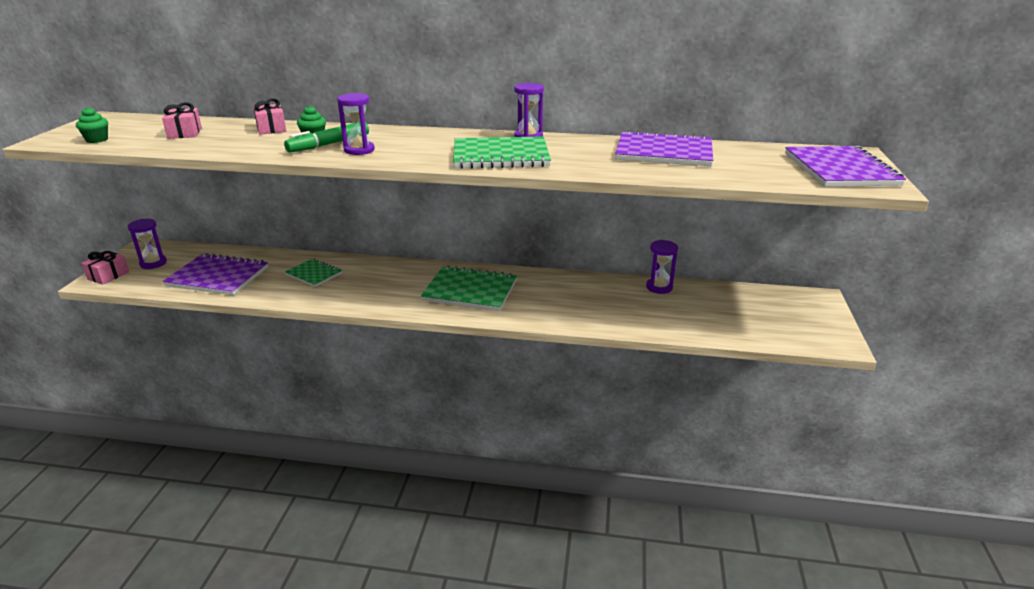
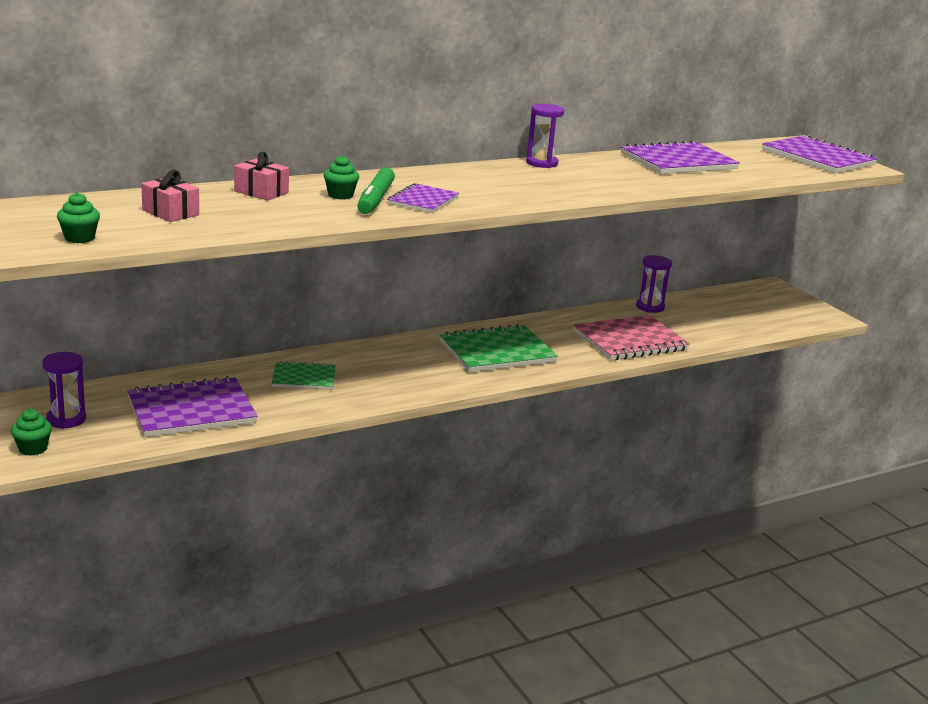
camera: 40 degrees left, 5 degrees down
(108, 275) = (33, 448): pink gift -> green cupcake
(359, 150) = (423, 200): purple hourglass -> purple notebook
(500, 156) = (563, 185): green notebook -> none
(592, 311) = (630, 341): none -> pink notebook

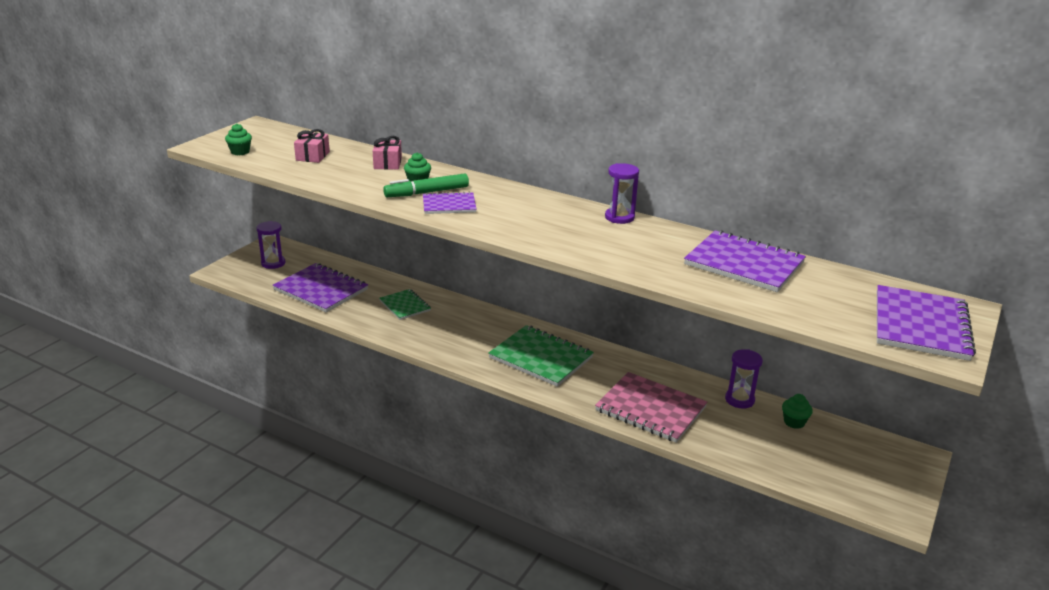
camera: 60 degrees right, 5 degrees up
(33, 448) = (233, 268): green cupcake -> green cupcake (794, 422)

